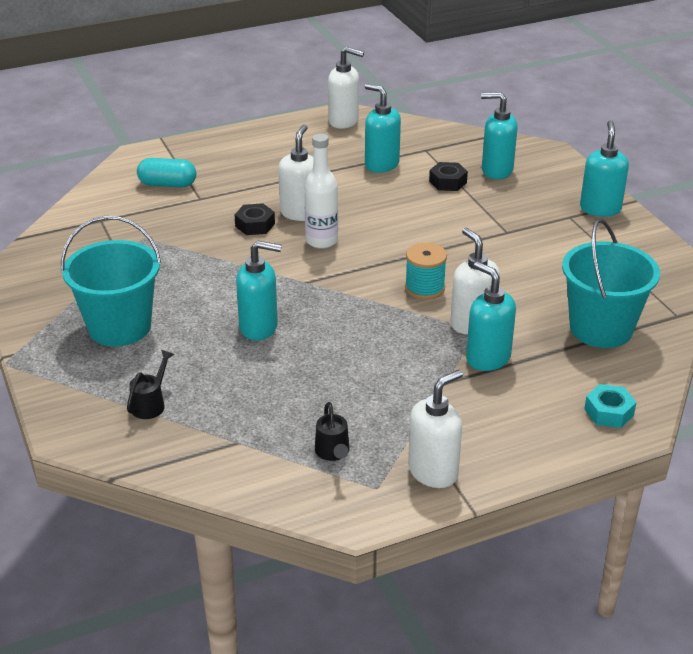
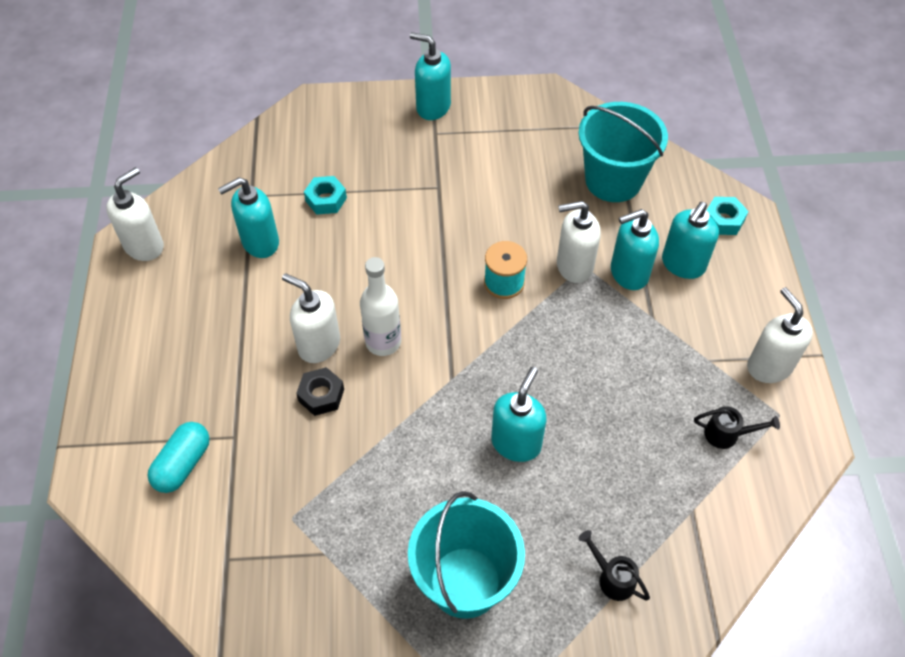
camera: 70 degrees left, 20 degrees up
(447, 182) = (326, 200): black nut -> turquoise nut
(496, 171) = (326, 154): turquoise soap dispenser -> turquoise soap dispenser (683, 265)

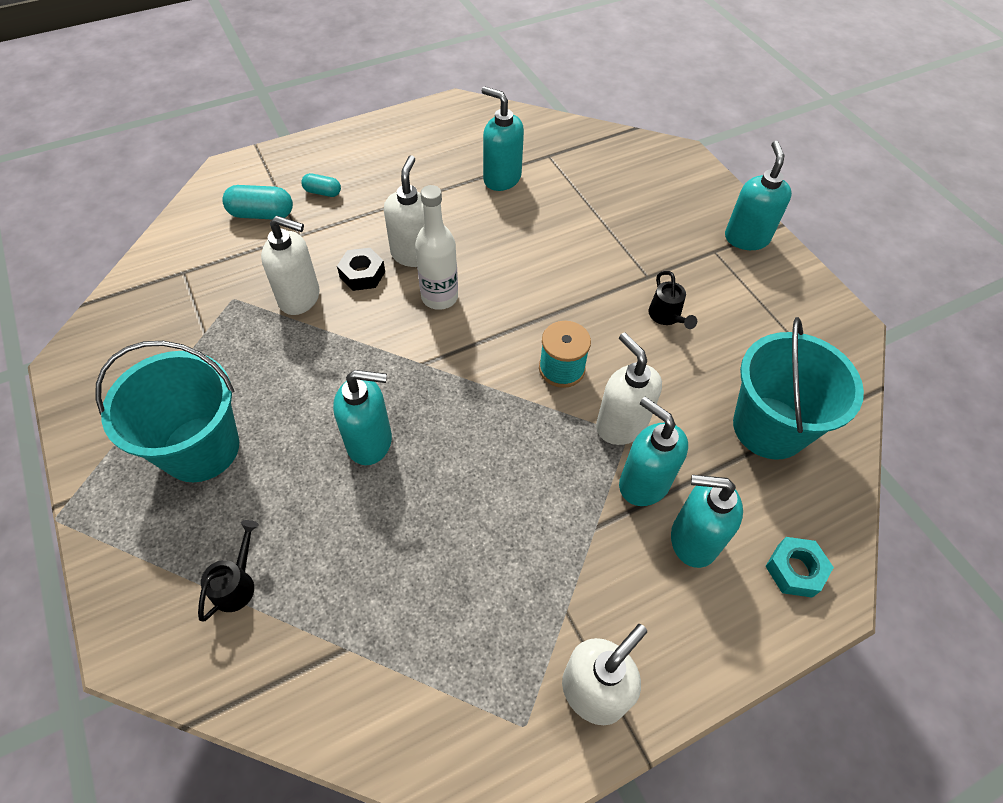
camera: 65 degrees right, 0 degrees up
(144, 246) = (457, 116): white soap dispenser -> white soap dispenser (300, 298)
(184, 399) = (323, 192): none -> turquoise capsule
(326, 200) = (576, 202): turquoise nut -> none
(727, 434) = (467, 662): black watering can -> black watering can (666, 316)

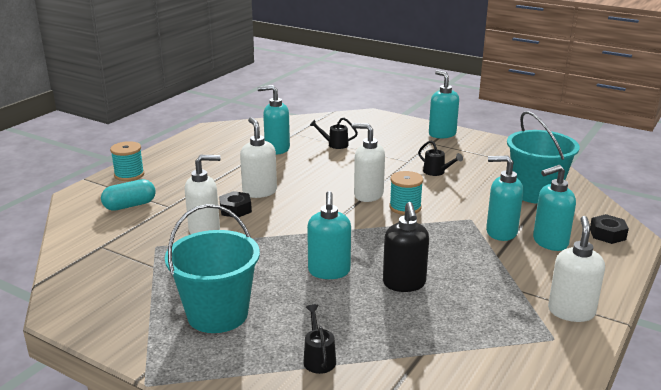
camera: 30 degrees left, 30 degrees down
(303, 157) = (129, 175): none -> turquoise spool
(323, 192) = (163, 185): turquoise capsule -> none
(370, 442) = (329, 271): turquoise soap dispenser -> turquoise soap dispenser turned 120 degrees clockwise
(435, 513) = (404, 284): none -> black soap dispenser
(439, 297) = (298, 203): white bottle -> none
(581, 199) = (335, 144): none -> black watering can
(620, 425) = (463, 216): white soap dispenser -> white soap dispenser (368, 195)
(795, 570) = (607, 234): turquoise nut -> black nut

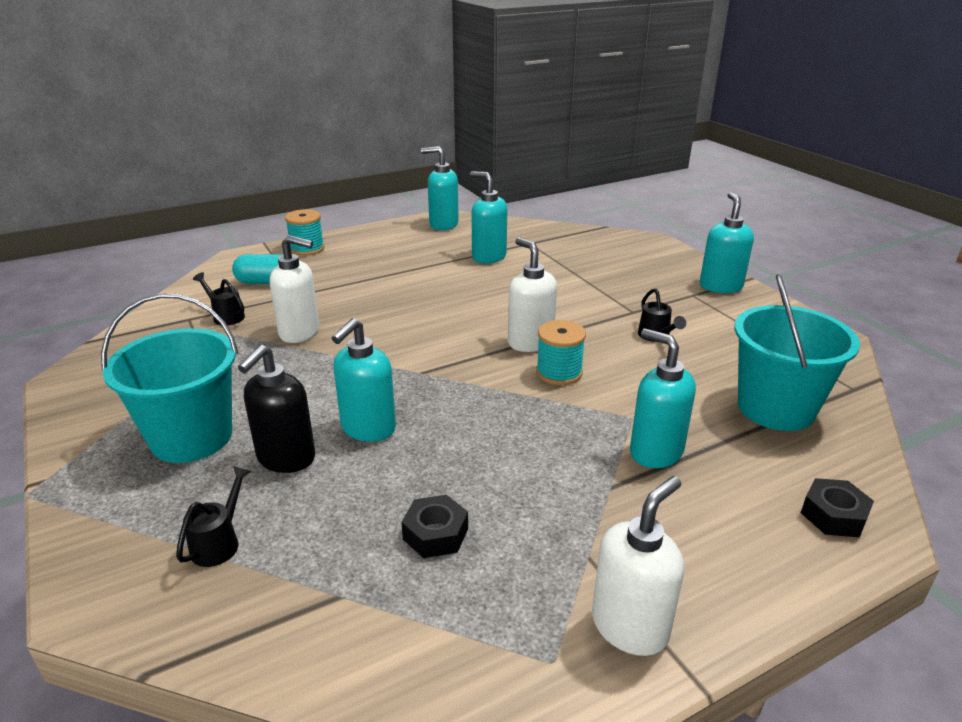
camera: 30 degrees right, 5 degrees up
(235, 209) = (360, 316): black nut -> black nut (435, 534)
(259, 192) = (410, 303): white soap dispenser -> none
(335, 144) = (562, 267): black watering can -> black watering can (226, 316)
(404, 284) = (437, 480): black soap dispenser -> black soap dispenser (286, 458)
(549, 242) = (717, 494): turquoise soap dispenser -> turquoise soap dispenser (443, 224)

